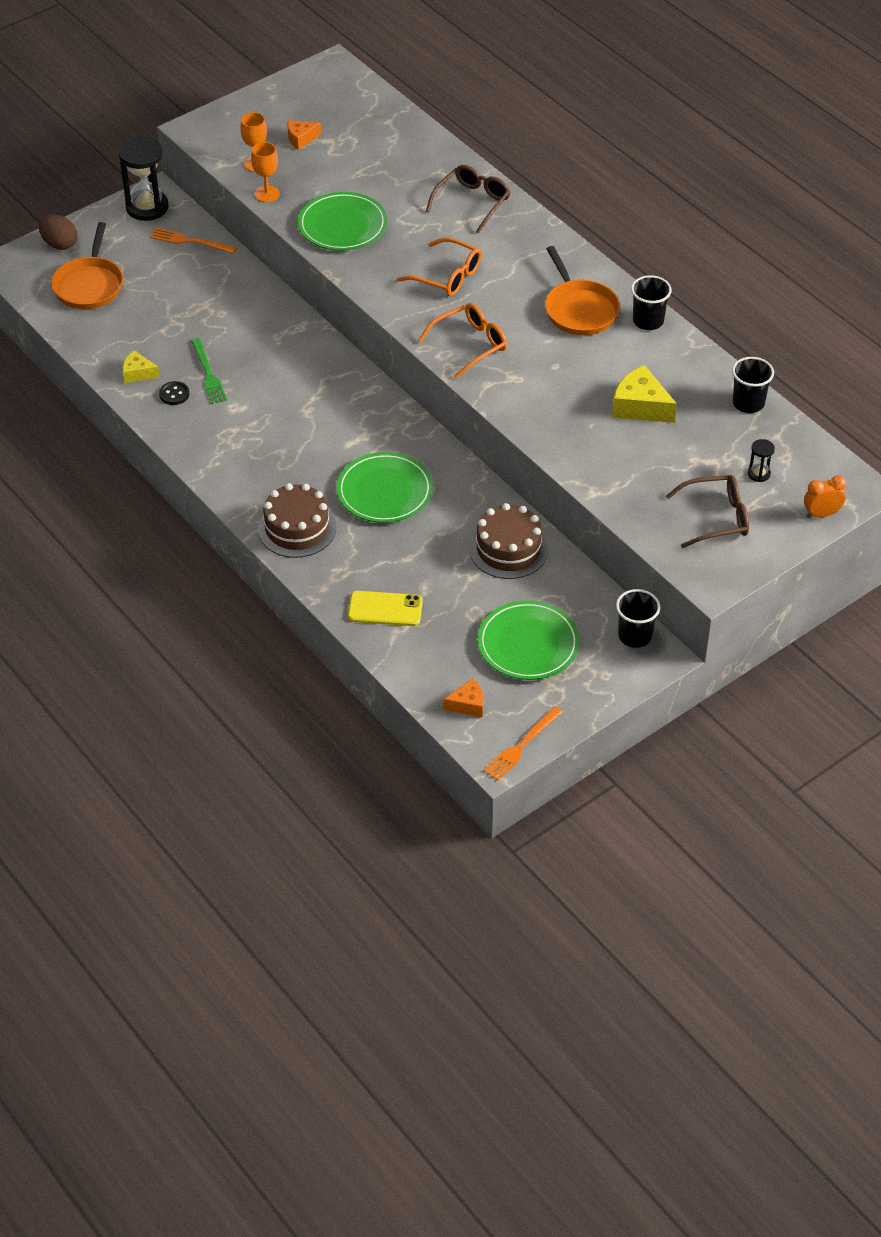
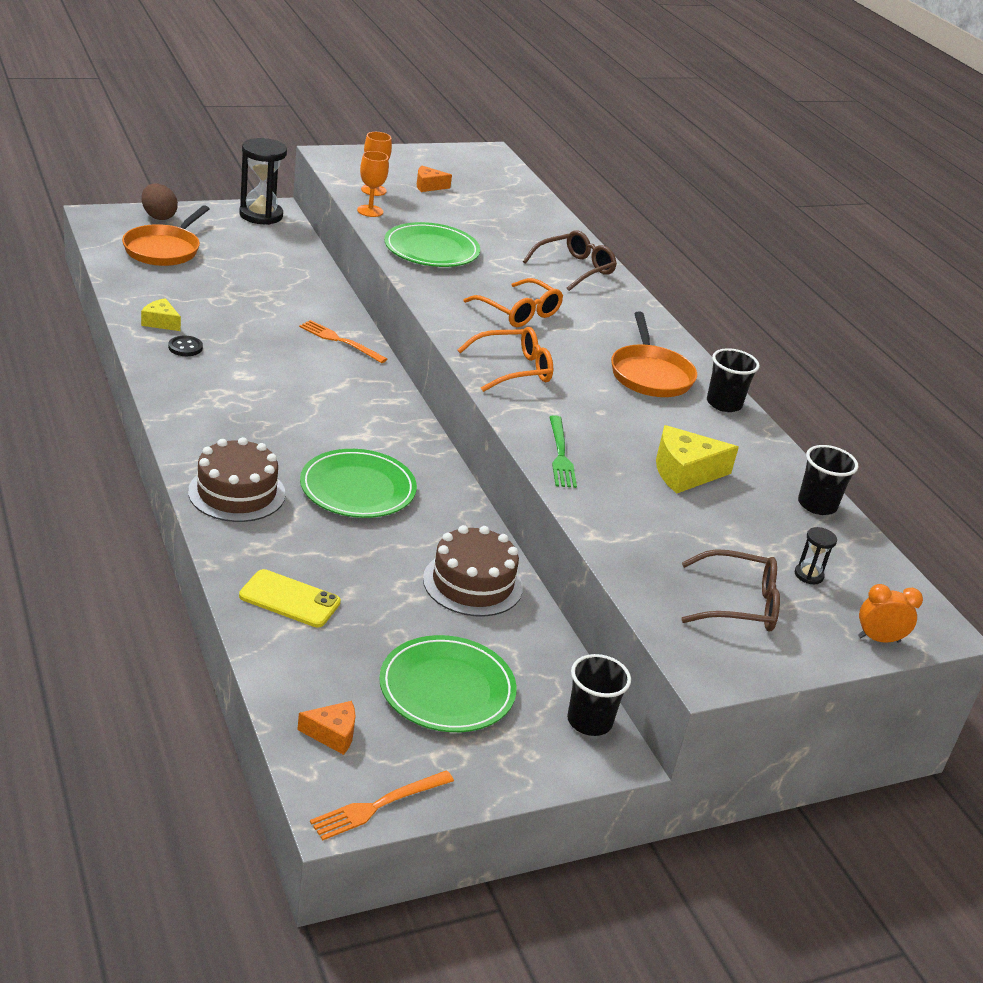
camera: 10 degrees right, 15 degrees down
(190, 241) = (285, 247): orange fork -> orange fork (340, 341)
(208, 373) = (232, 342): green fork -> green fork (560, 454)
(640, 406) = (685, 472): yellow cheese -> yellow cheese turned 60 degrees counterclockwise

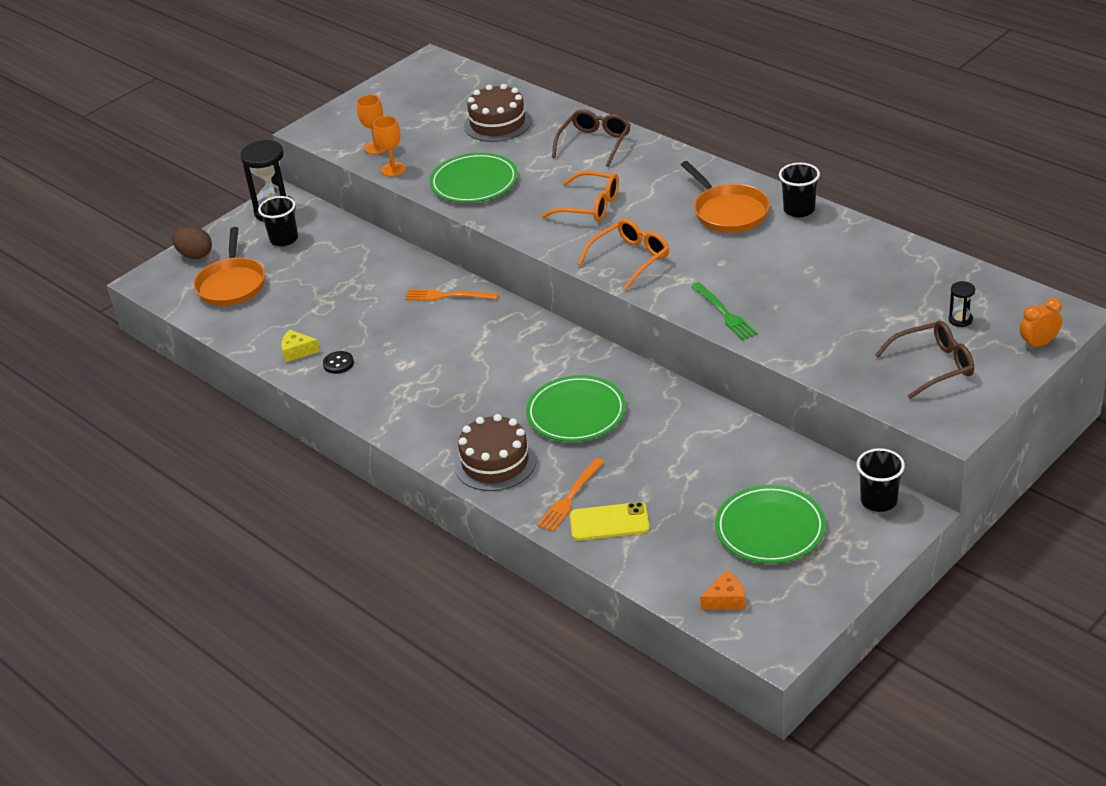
camera: 15 degrees left, 5 degrees up
(379, 805) = (797, 629): orange fork -> orange fork (570, 497)
(428, 186) = (414, 121): orange cheese -> none
(472, 583) = (720, 443): brown cake -> brown cake (497, 123)
(685, 472) = (818, 282): yellow cheese -> none
(817, 505) = (924, 261): black cup -> black cup (284, 239)

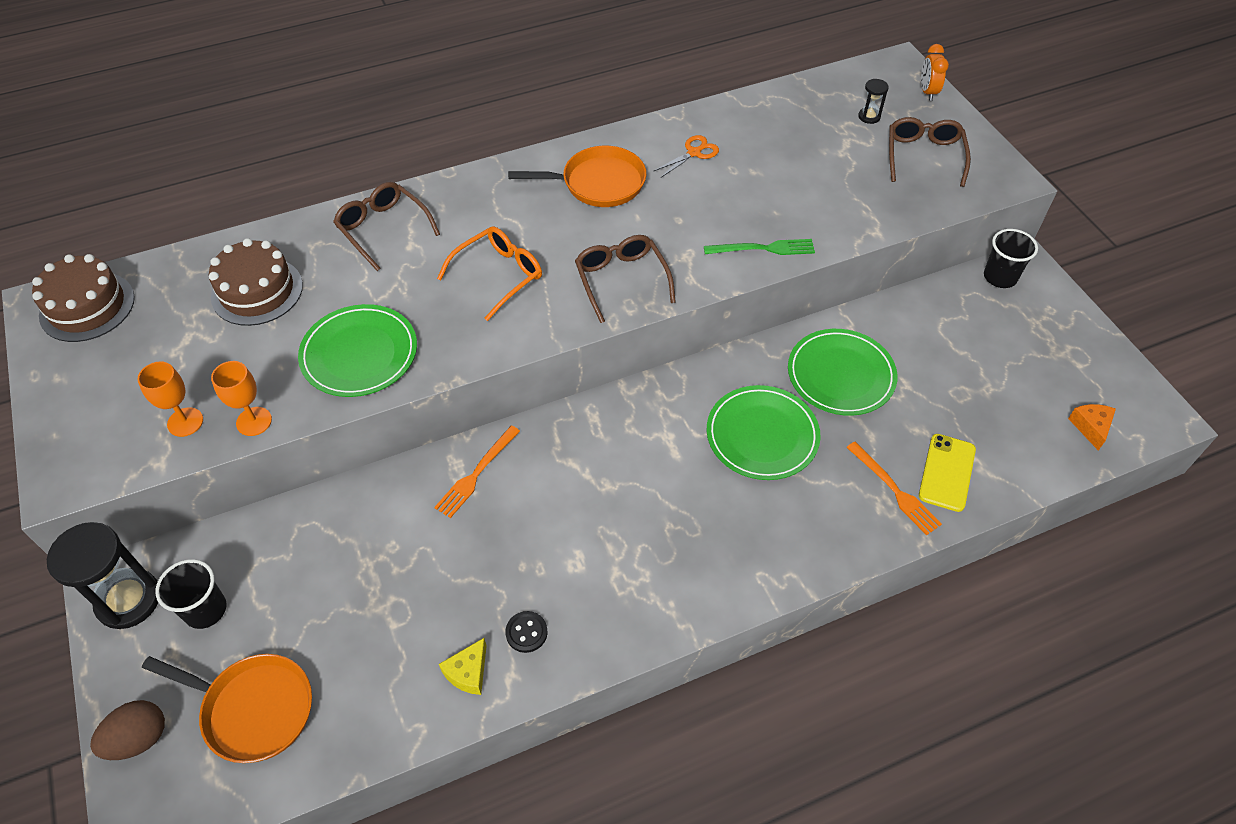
camera: 70 degrees left, 15 degrees up
(495, 462) = (805, 535): brown cake -> brown cake (87, 306)
(630, 259) = (621, 280): orange glasses -> brown glasses
(770, 528) = (1006, 359): green plate -> green plate (840, 375)
(799, 210) = (634, 139): black cup -> none
(811, 243) = (694, 153): none -> orange scissors

